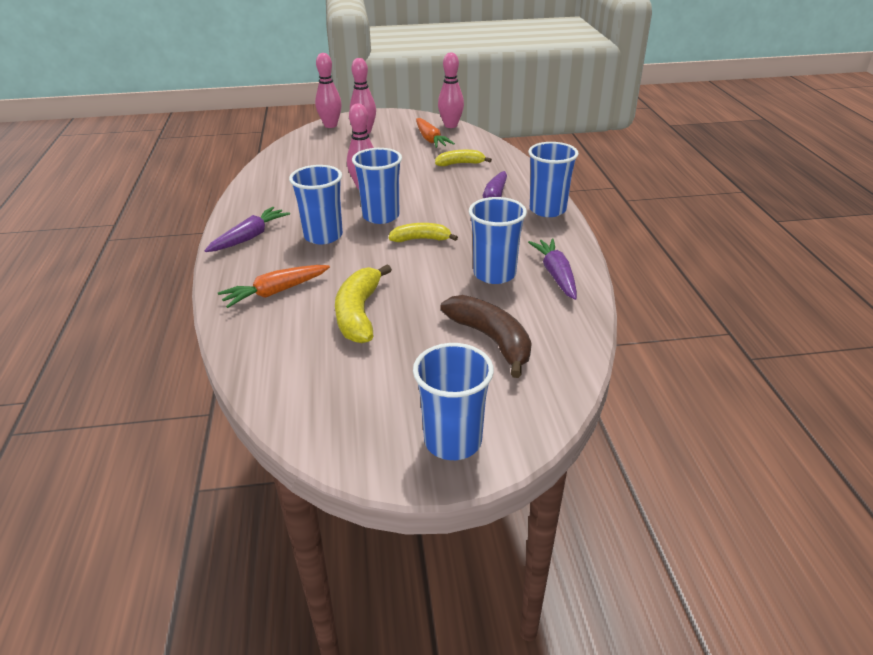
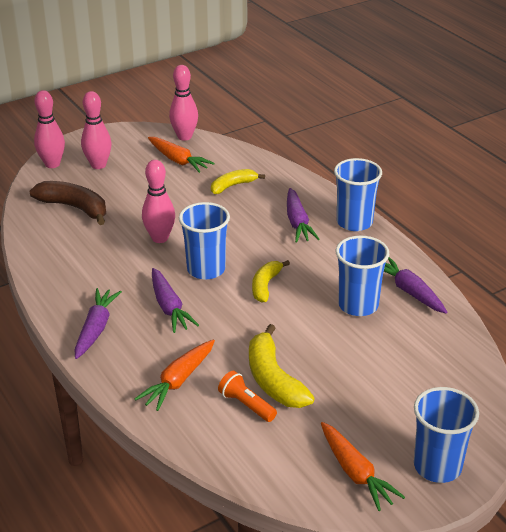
camera: 25 degrees left, 0 degrees up
(315, 327) = (246, 405): none -> orange flashlight
(323, 236) = (169, 307): blue cup -> purple carrot
(362, 419) = (355, 472): none -> orange carrot
(421, 239) = (265, 286): yellow banana -> yellow banana turned 45 degrees counterclockwise
(491, 340) = (402, 370): brown banana -> brown banana (74, 208)

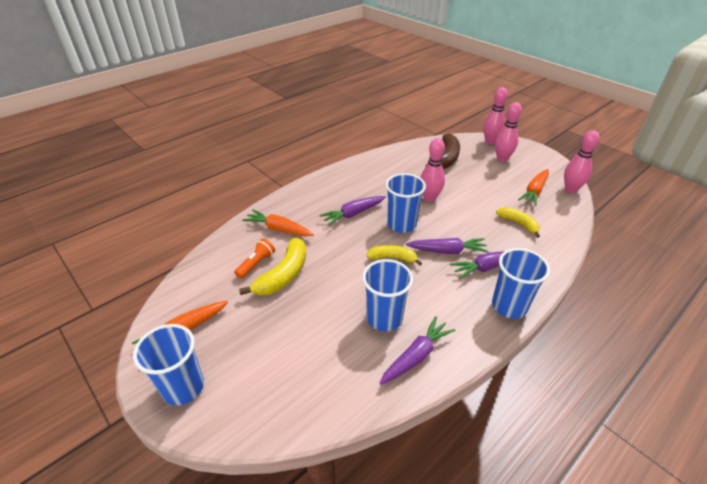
camera: 80 degrees right, 5 degrees up
(96, 329) = (324, 188): purple carrot -> purple carrot (447, 251)
(273, 379) = (283, 275): yellow banana -> yellow banana turned 150 degrees clockwise

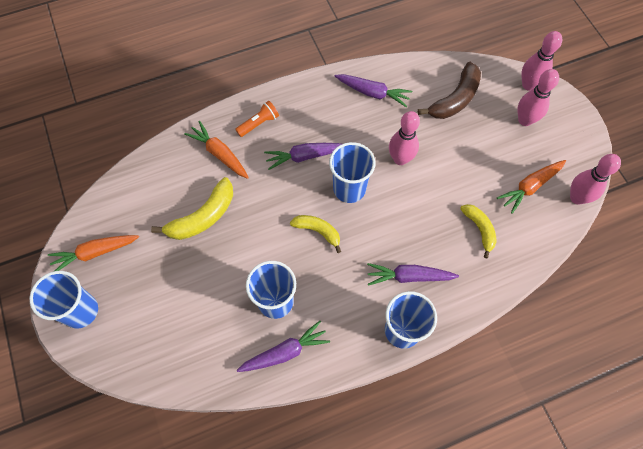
camera: 20 degrees right, 25 degrees up
(256, 264) = (182, 194): orange flashlight -> orange flashlight (259, 123)
(447, 251) = (379, 241): purple carrot -> purple carrot (372, 93)

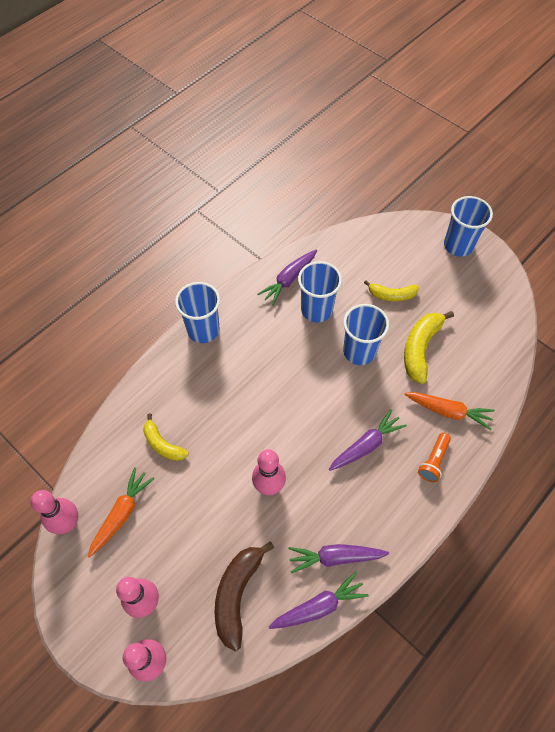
camera: 155 degrees right, 5 degrees down
(95, 253) = (483, 286): orange carrot -> none
(318, 231) = (313, 378): yellow banana -> yellow banana (391, 295)
(349, 189) = (305, 431): blue cup -> blue cup (359, 351)
(409, 276) = (214, 374): purple carrot -> purple carrot (319, 606)

